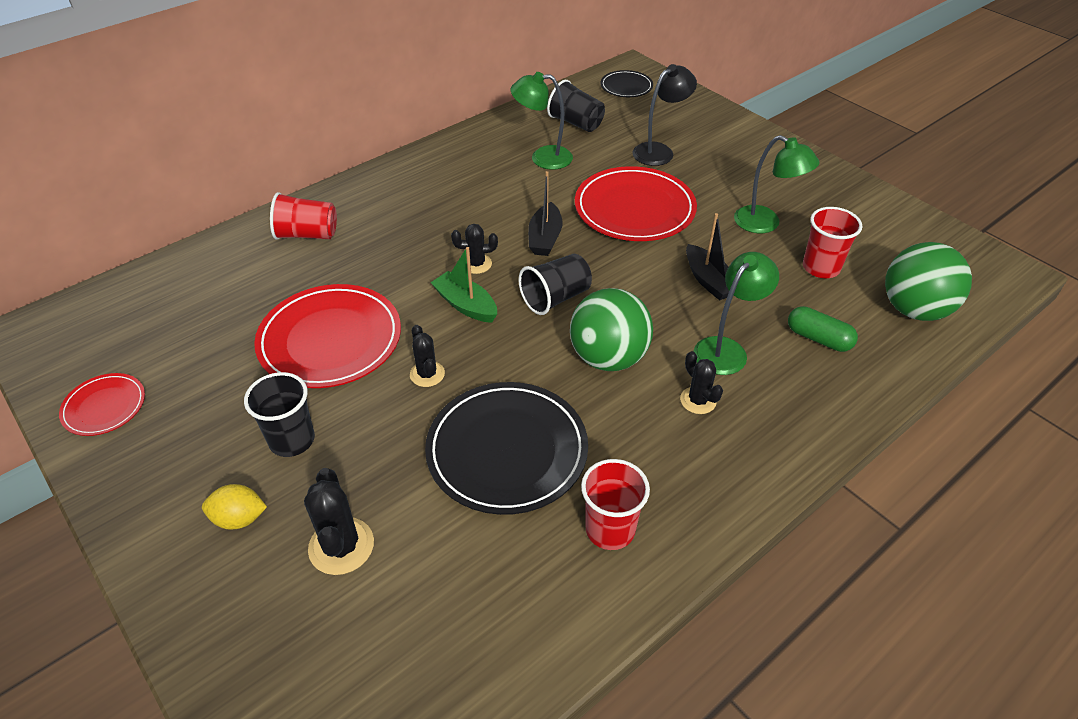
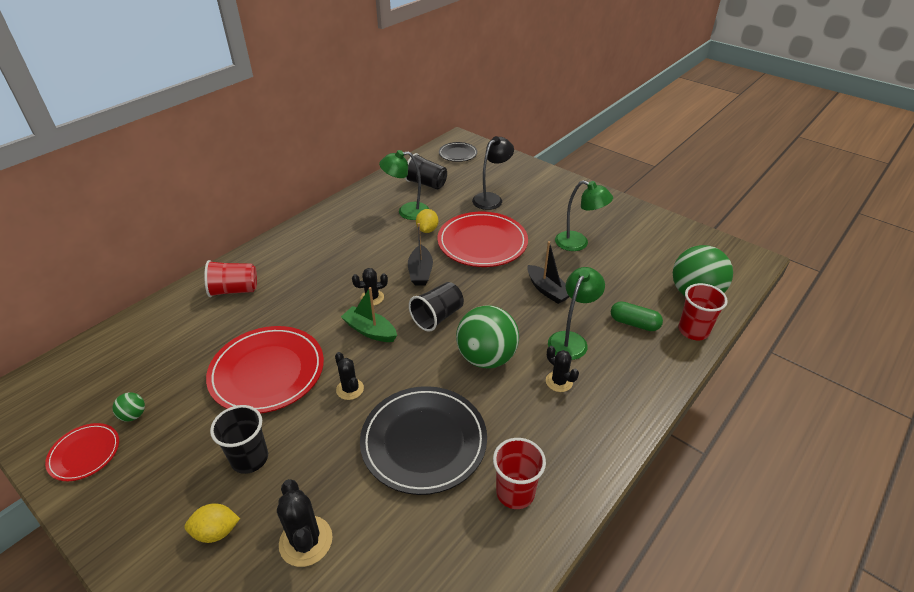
camera: 10 degrees left, 5 degrees down
(166, 370) = (133, 415): none -> green ball
(564, 184) = (427, 230): none -> yellow lemon
(821, 268) = (624, 271): red cup -> red cup (693, 330)

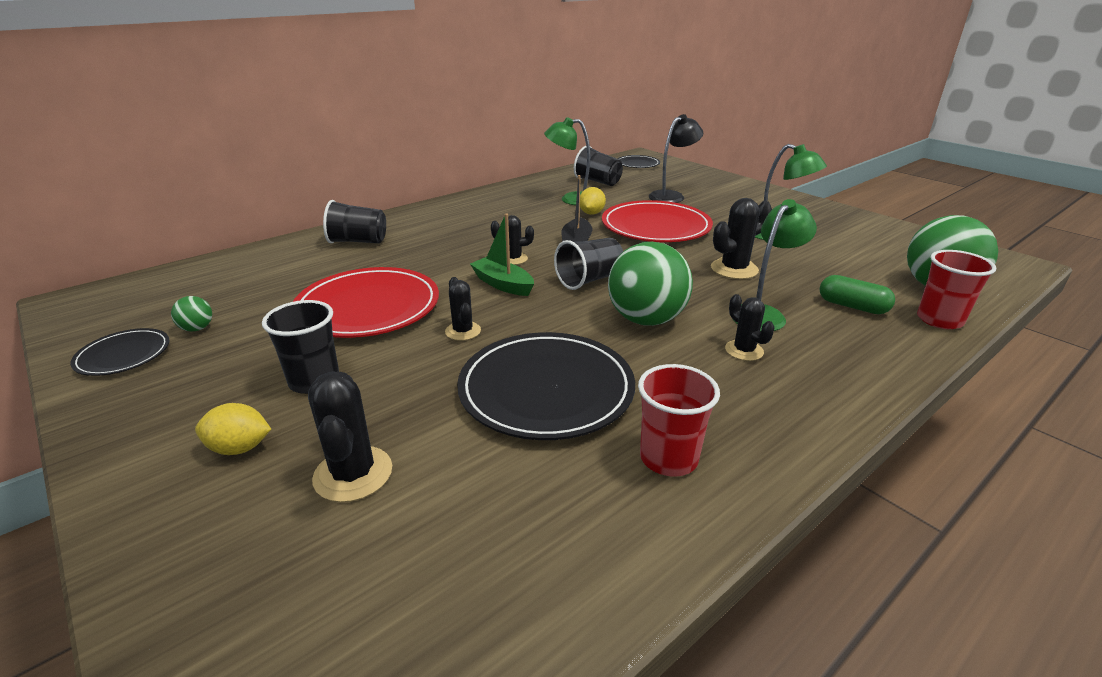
camera: 10 degrees right, 10 degrees down
(84, 453) = (123, 355): red plate -> black plate
(234, 290) = (358, 241): red cup -> black cup
(547, 290) = (734, 269): black boat -> black cactus

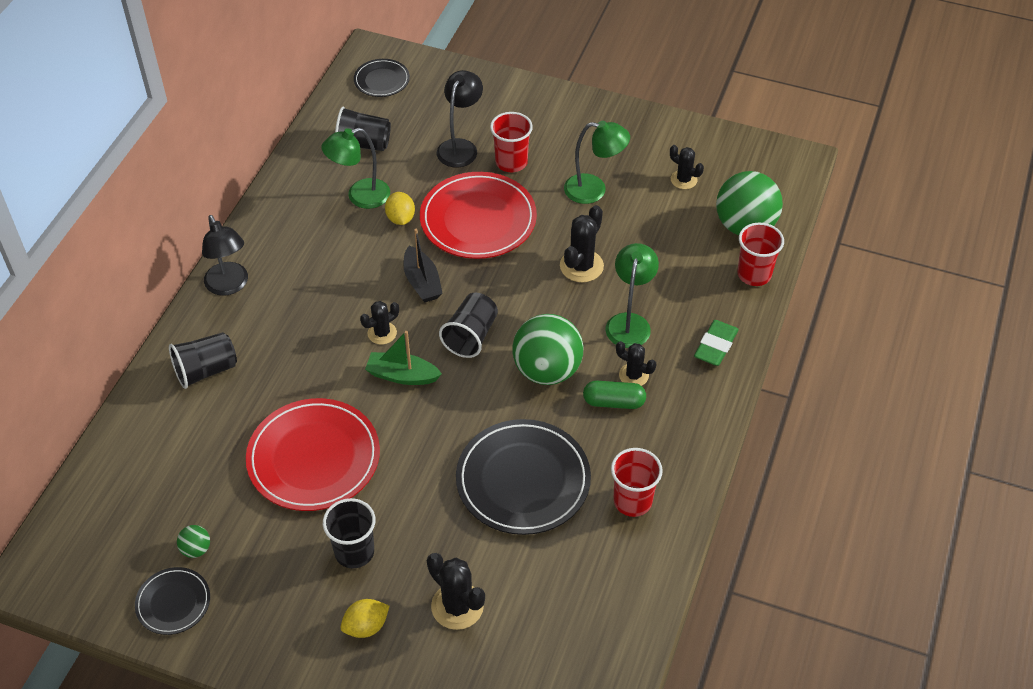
camera: 30 degrees left, 20 degrees up
(430, 212) = (229, 286): none -> black lamp
(463, 331) = (417, 449): black cactus -> black cactus (683, 180)
(709, 209) = (511, 162): none -> red cup
(852, 306) = (690, 283): green capsule -> green capsule (613, 402)
(865, 358) = (715, 346): none -> green eraser

